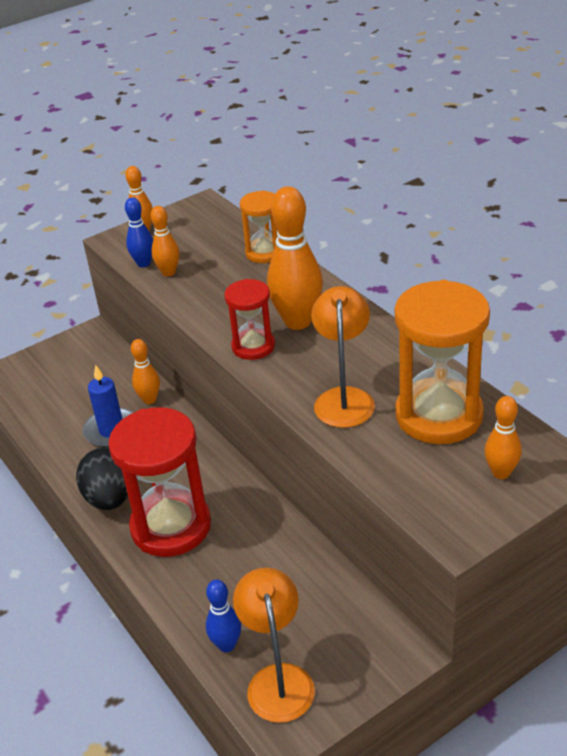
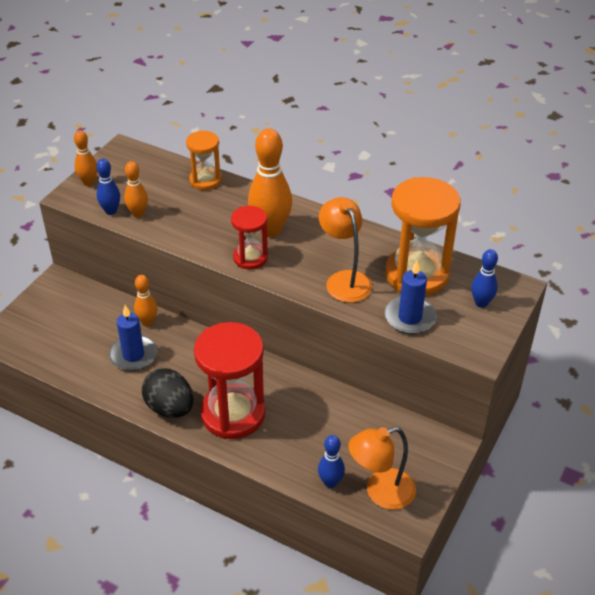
camera: 30 degrees left, 5 degrees up
(278, 679) = (380, 492): orange lamp -> orange lamp turned 75 degrees counterclockwise
(394, 464) = (410, 317): none -> blue candle
(501, 473) = (481, 303): orange bowling pin -> blue bowling pin

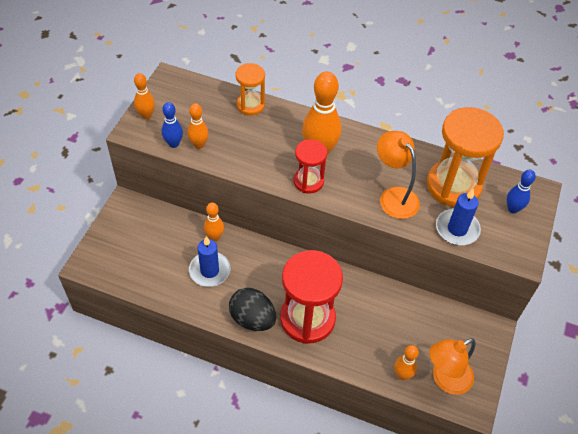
camera: 10 degrees left, 10 degrees up
(330, 482) = (402, 375): blue bowling pin -> orange bowling pin

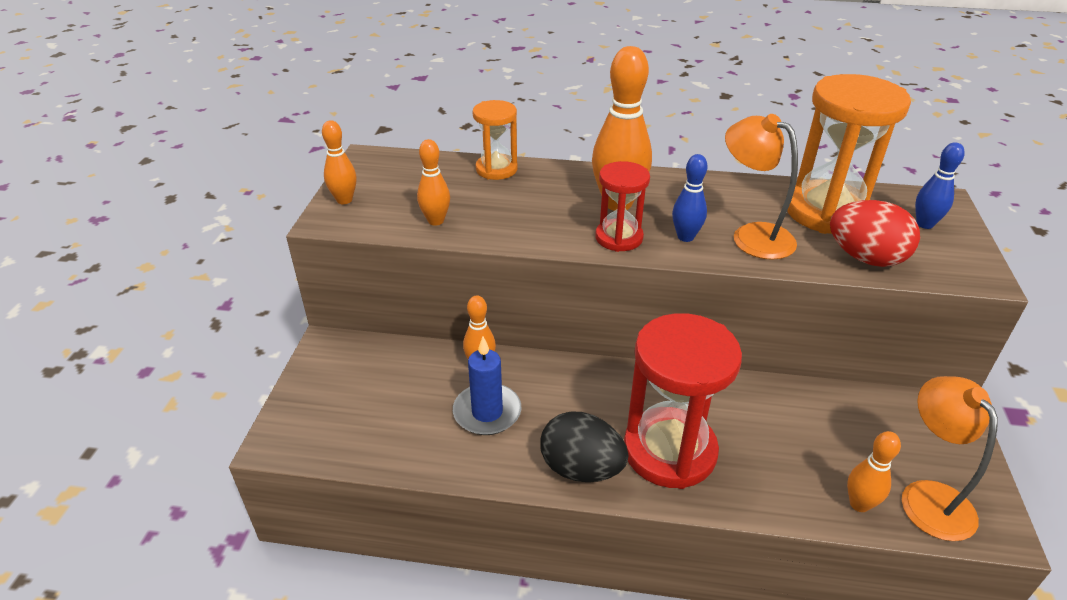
camera: 10 degrees left, 15 degrees down
(173, 144) = (396, 225): blue bowling pin -> blue bowling pin (685, 237)
(445, 379) = (928, 497): orange lamp -> orange lamp turned 120 degrees clockwise
(457, 229) = (865, 258): blue candle -> red egg

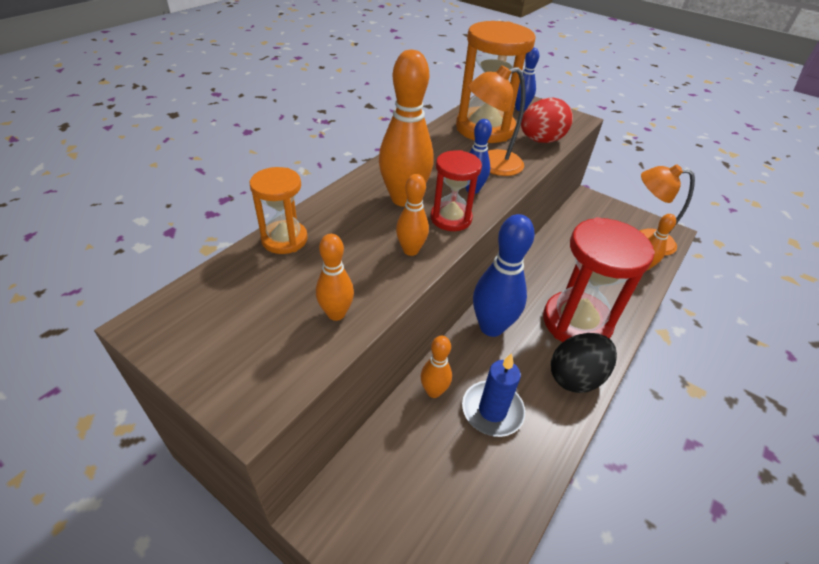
camera: 65 degrees left, 5 degrees up
(344, 200) = (223, 376): orange bowling pin -> orange bowling pin (410, 250)
(595, 380) = (491, 327): none -> blue bowling pin

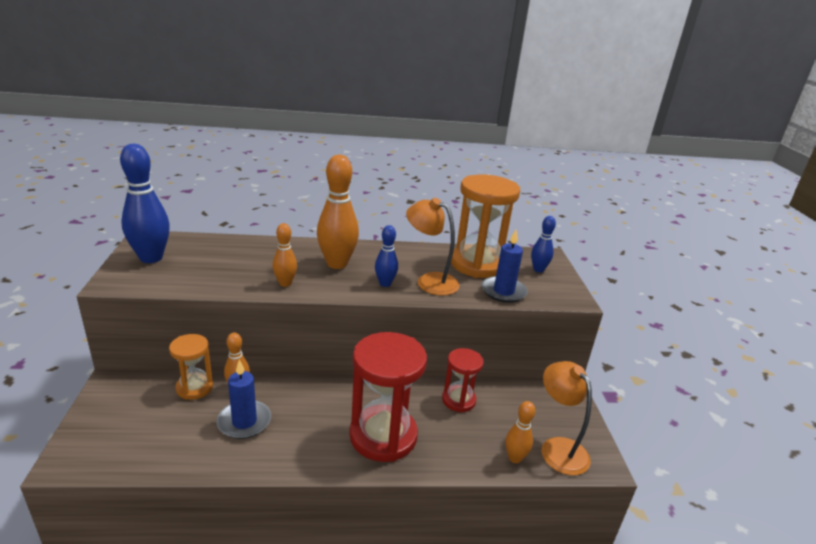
camera: 50 degrees right, 15 degrees down
(284, 239) = (247, 244): orange hourglass -> orange hourglass (194, 388)
(336, 314) = (200, 280): orange bowling pin -> none
(451, 218) = (338, 286): red hourglass -> red hourglass (458, 400)
(491, 327) = (327, 391): blue bowling pin -> blue bowling pin (151, 258)
(541, 140) = (503, 291): red egg -> blue candle
(575, 377) = (318, 455): black egg -> none

